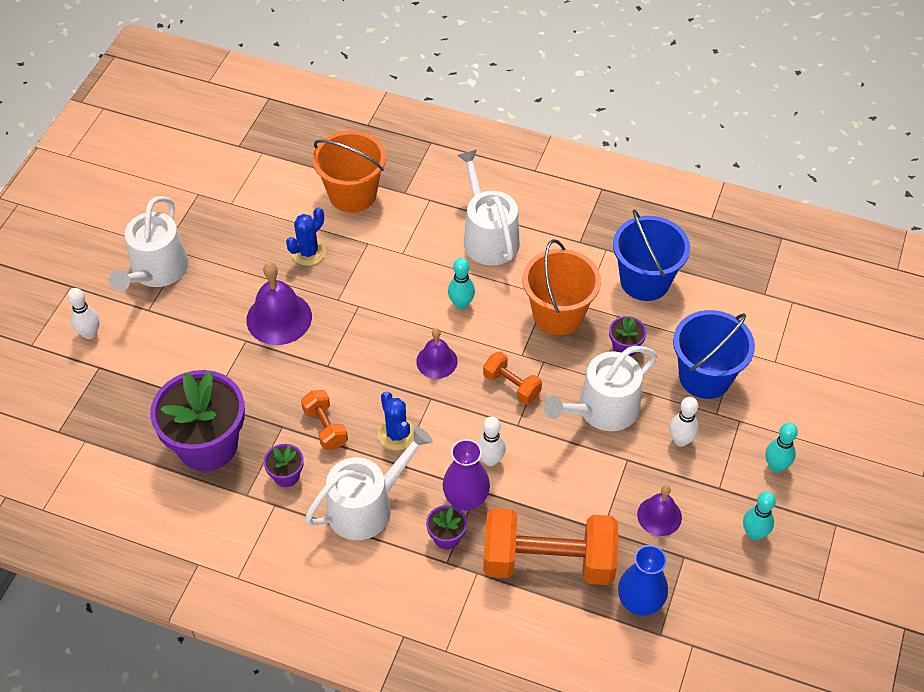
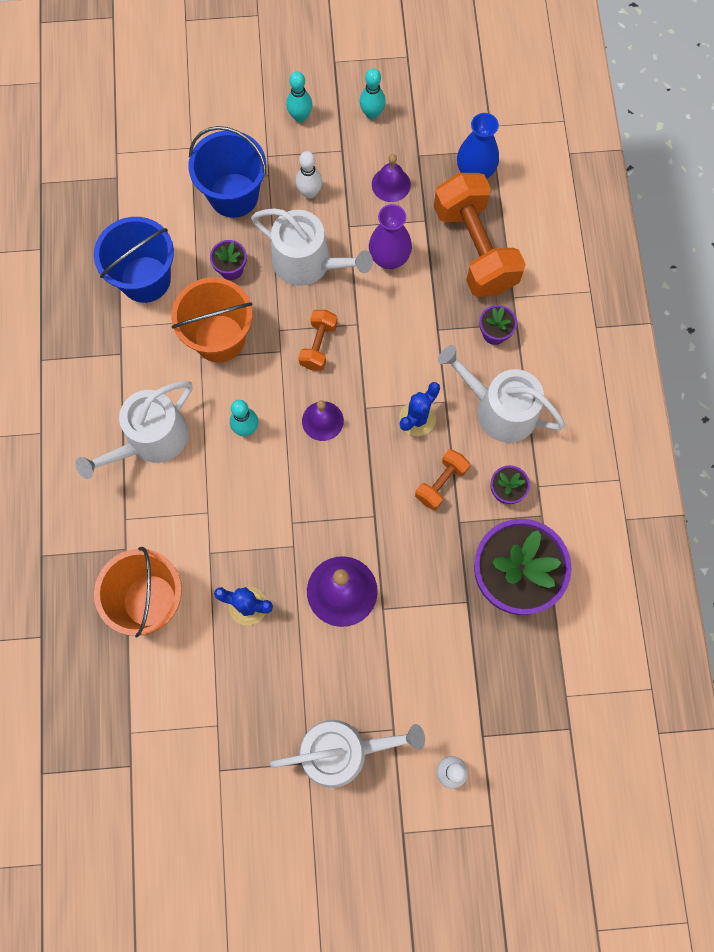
camera: 115 degrees left, 20 degrees up
(466, 499) = (451, 334): purple vase -> purple vase (389, 258)
(490, 460) = (403, 331): white bowling pin -> none

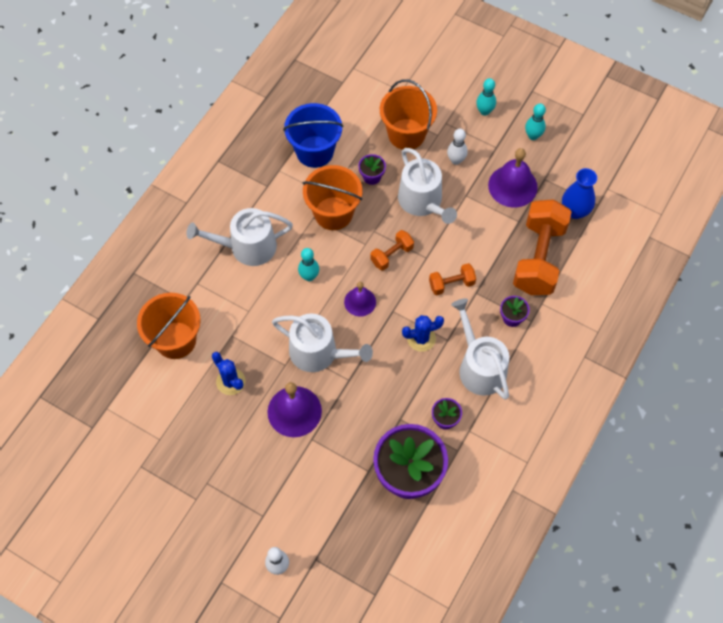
camera: 35 degrees right, 10 degrees down
(234, 195) = (406, 134): blue bucket -> orange bucket
(342, 751) = (221, 507): white watering can -> white watering can (319, 353)
(389, 258) = (477, 230): purple vase -> none
(391, 184) = (512, 186): purple bell -> purple bell, size x1.62
(441, 483) = (406, 387): orange dumbbell -> orange dumbbell (451, 284)

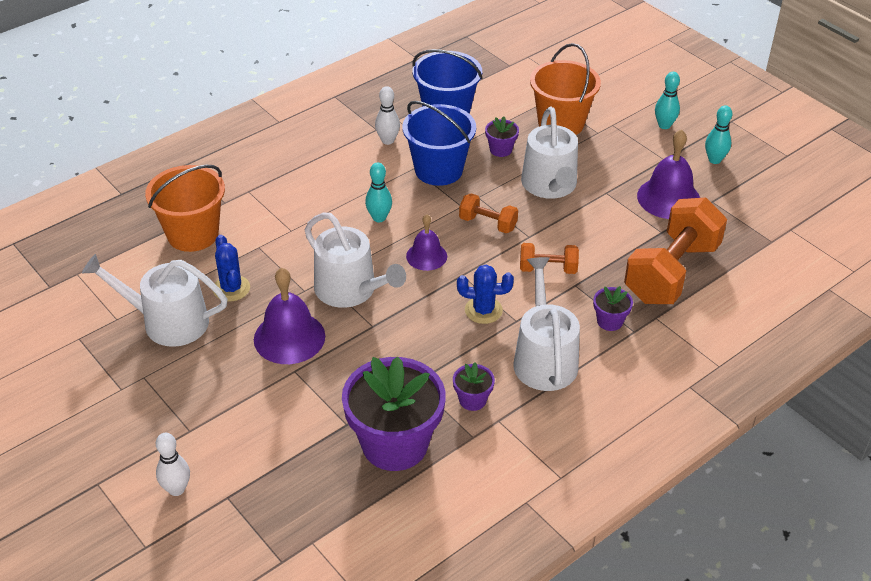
camera: 20 degrees right, 20 degrees down
(247, 247) = (323, 174): white watering can -> white watering can (167, 322)
(333, 213) = (438, 170): orange bucket -> blue bucket
(391, 255) = (488, 223): orange dumbbell -> orange dumbbell turned 45 degrees clockwise
(456, 160) = (609, 159): white bowling pin -> white bowling pin (387, 140)
(574, 211) = (738, 240): blue vase -> none

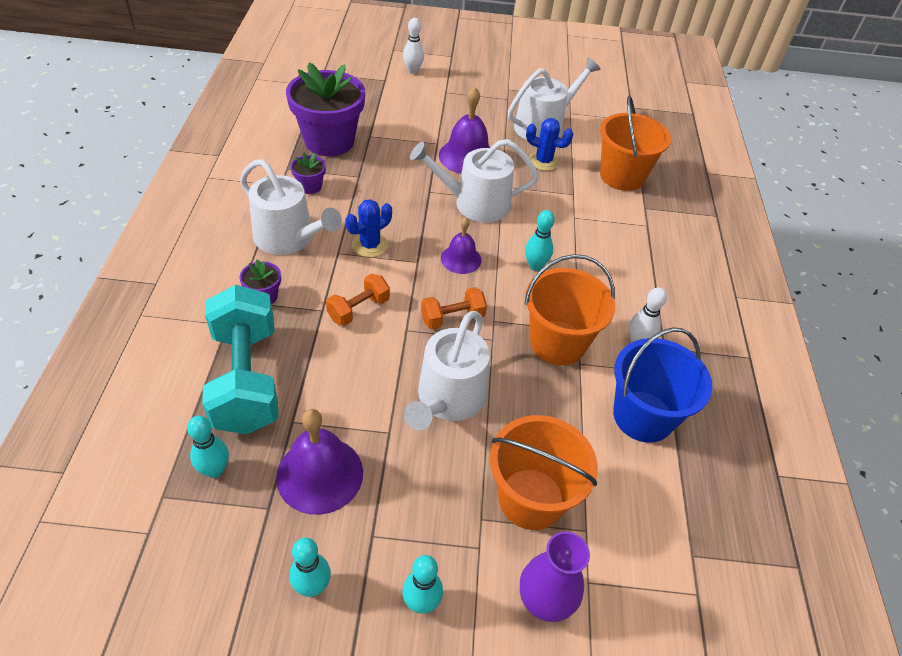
camera: 130 degrees right, 5 degrees up
(438, 170) = (557, 343): blue bucket -> orange bucket
(500, 150) = (540, 409): purple flower pot -> none
(550, 186) = (448, 399): white watering can -> white watering can turned 105 degrees counterclockwise
(603, 93) = (544, 600): none -> purple vase
(671, 272) = (246, 379): orange dumbbell -> turquoise dumbbell
(731, 235) = (215, 470): none -> turquoise bowling pin

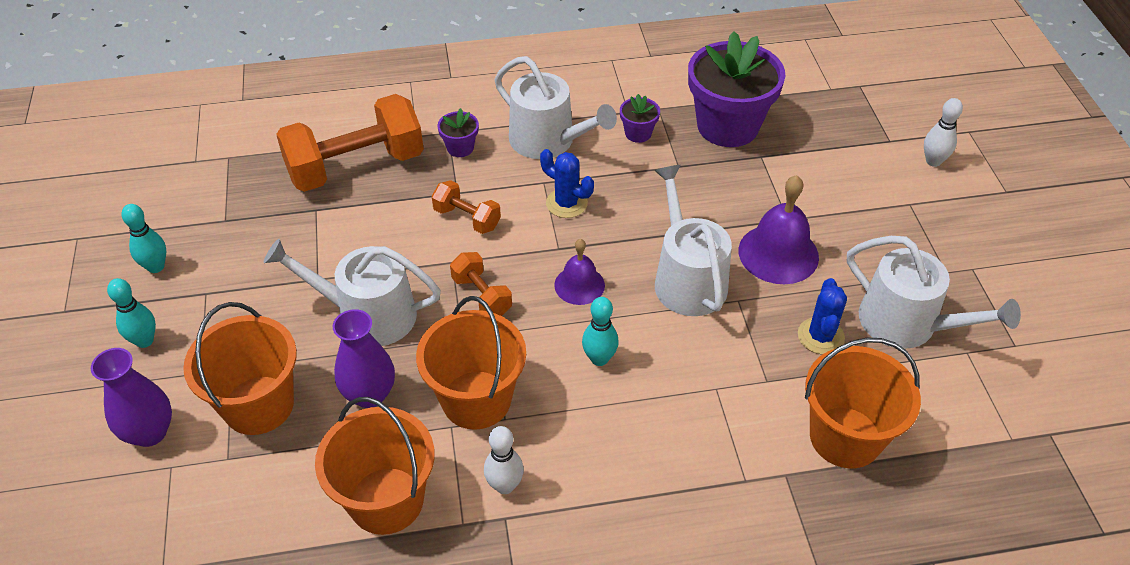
camera: 80 degrees right, 0 degrees up
(215, 470) = (256, 178): turquoise bowling pin -> none
(246, 379) = (356, 167): turquoise dumbbell -> orange dumbbell
(289, 238) = (548, 141): white watering can -> white watering can turned 75 degrees counterclockwise
(320, 474) = (262, 243): purple bell -> none
(537, 411) = (369, 394): none -> purple vase
(643, 416) = (386, 500): blue bucket -> orange bucket

